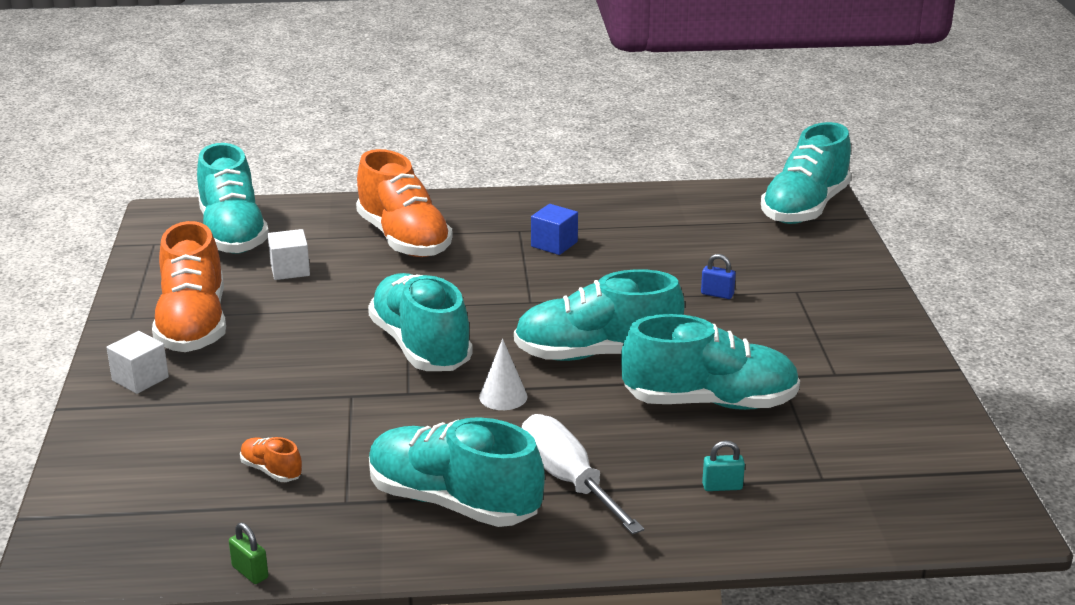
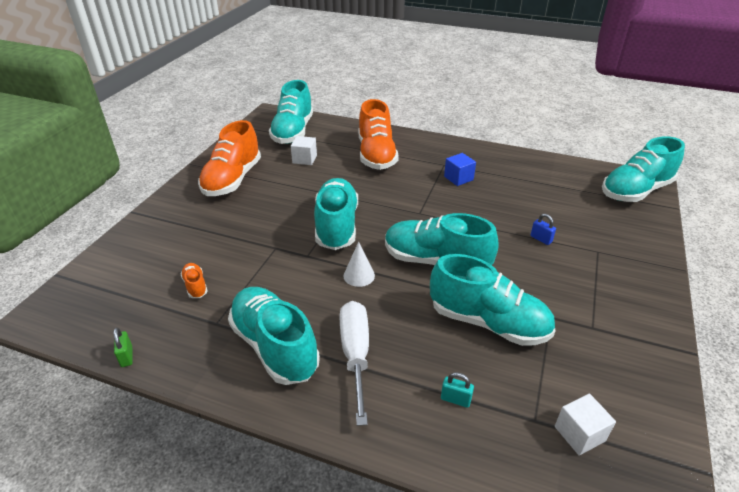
camera: 25 degrees right, 10 degrees up
(140, 379) = (182, 205): white cube -> white cube (579, 434)

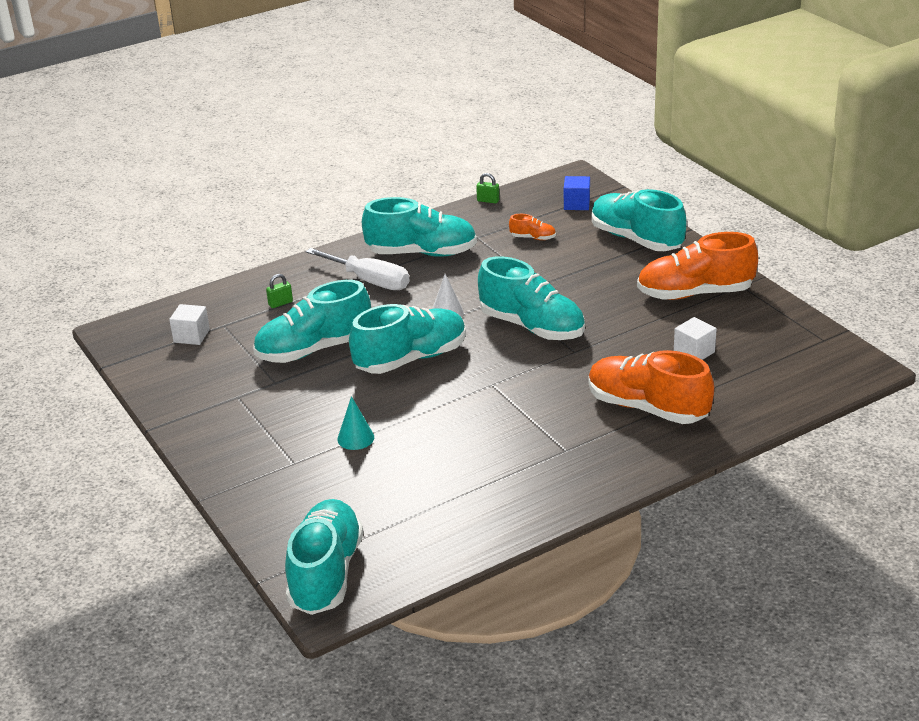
camera: 130 degrees right, 5 degrees down
(232, 180) = (695, 293): orange shoe -> orange shoe turned 60 degrees counterclockwise
(293, 132) = (781, 367): turquoise shoe -> turquoise shoe (636, 239)
(455, 399) = (280, 303): turquoise padlock -> green padlock
(458, 178) = (523, 445): blue cube -> blue cube (576, 204)
(541, 239) = (355, 438): blue padlock -> turquoise cone

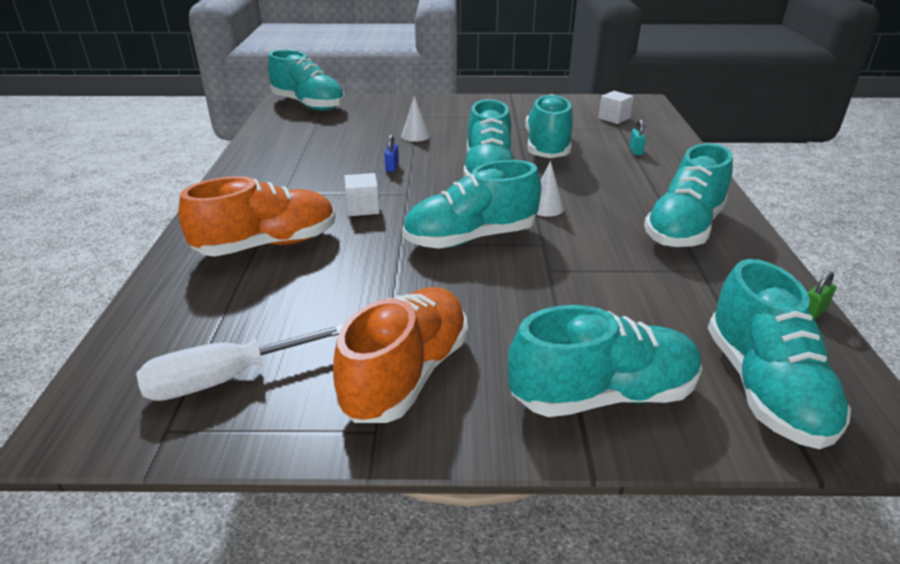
camera: 120 degrees right, 0 degrees up
(280, 303) = (635, 151): green padlock -> turquoise padlock
(355, 438) = (415, 136): turquoise cone -> white cone
(369, 281) = (643, 190): white screwdriver -> white screwdriver (225, 379)
(449, 416) = (392, 167): none -> blue padlock
(533, 238) = (672, 307): orange shoe -> none
(576, 204) = (764, 387): blue cube -> turquoise shoe
(694, 352) = (300, 310): white cube -> white cube (363, 208)

